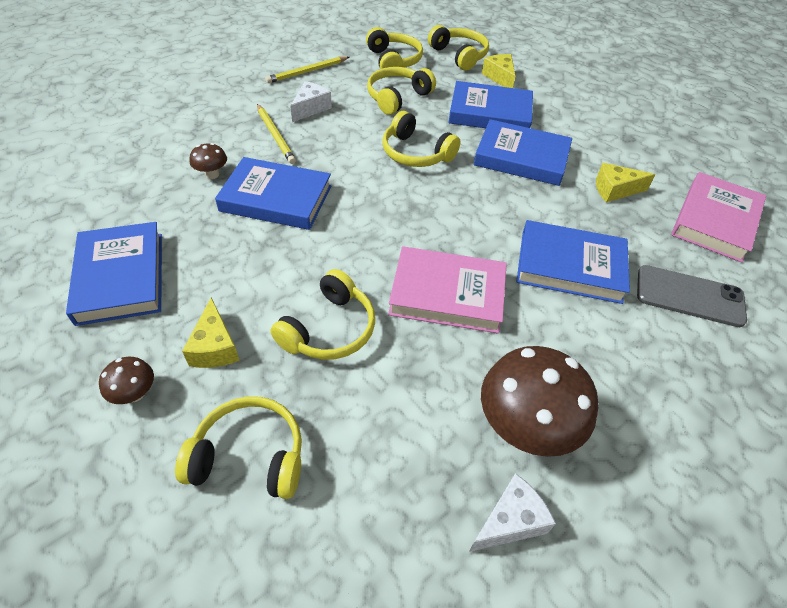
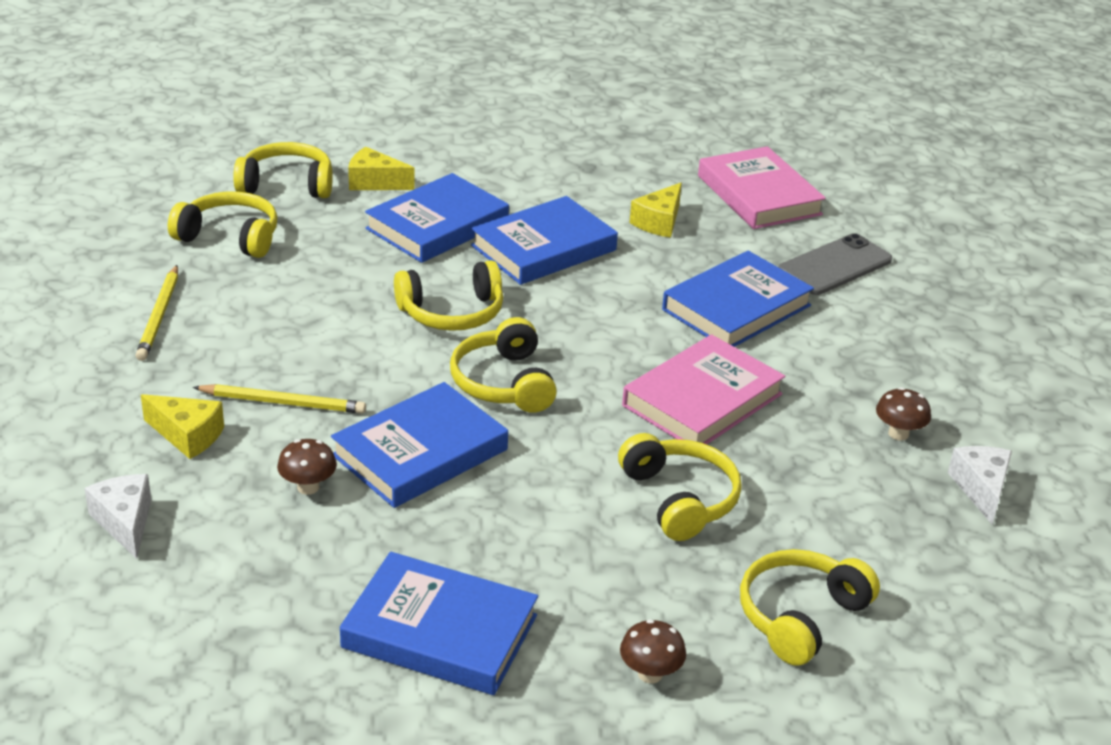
camera: 55 degrees left, 15 degrees down
(215, 347) = (632, 591): yellow cheese -> yellow cheese (187, 435)
(310, 108) = (255, 349): white cheese -> white cheese (125, 522)
(397, 97) = (320, 273): yellow headphones -> yellow headphones (503, 383)
(525, 427) = (898, 434): brown mushroom -> brown mushroom, size x0.47

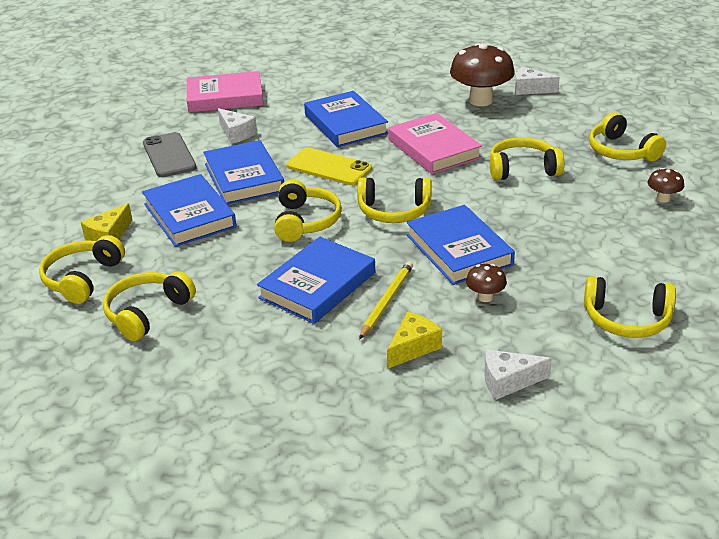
camera: 70 degrees left, 0 degrees up
(159, 316) = (247, 355): yellow pencil -> none
(278, 632) = (627, 319): none -> yellow headphones
(440, 631) = (628, 260): blue book -> blue book (317, 285)
(601, 311) = (329, 167): none -> yellow phone
(659, 222) = (236, 133): yellow cheese -> white cheese
(834, 265) = (316, 88): grey phone -> grey phone (169, 155)
(898, 434) = (480, 100): brown mushroom -> brown mushroom, size x2.13

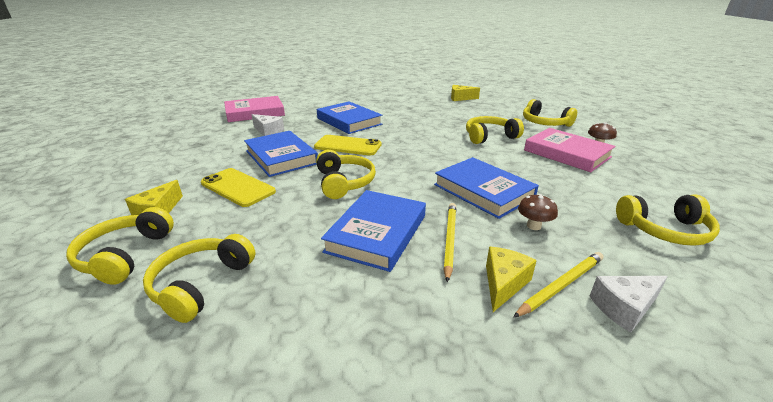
camera: 15 degrees left, 5 degrees down
(169, 155) = (214, 148): grey phone -> none
(189, 215) = (238, 187): blue book -> yellow phone
(394, 211) = (413, 169): yellow headphones -> none
(434, 148) = (419, 130): pink book -> pink book (567, 153)
(466, 356) = (561, 285): none -> yellow pencil
(480, 100) = (433, 105): brown mushroom -> none
(530, 89) = (460, 98): white cheese -> yellow cheese

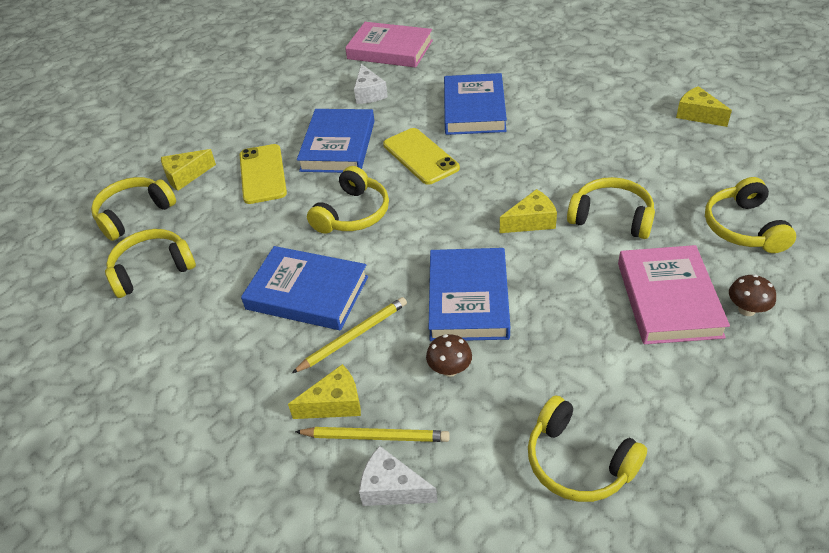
camera: 45 degrees right, 15 degrees up
(377, 233) = (307, 292): blue book -> blue book turned 45 degrees clockwise
(456, 150) = (531, 221): none -> yellow cheese

